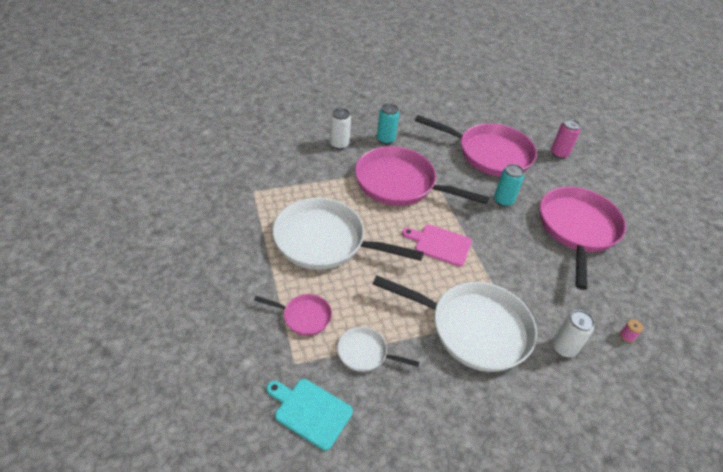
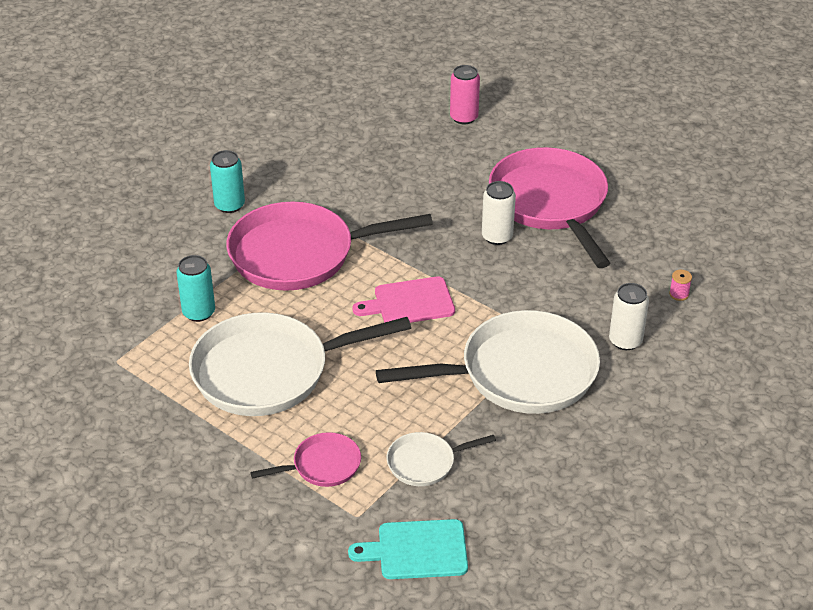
camera: 30 degrees left, 5 degrees down
(339, 144) = (173, 243): white can -> white can (497, 237)
(489, 154) = (379, 159): pink pan -> none
(503, 200) = (442, 211): turquoise can -> turquoise can (199, 312)

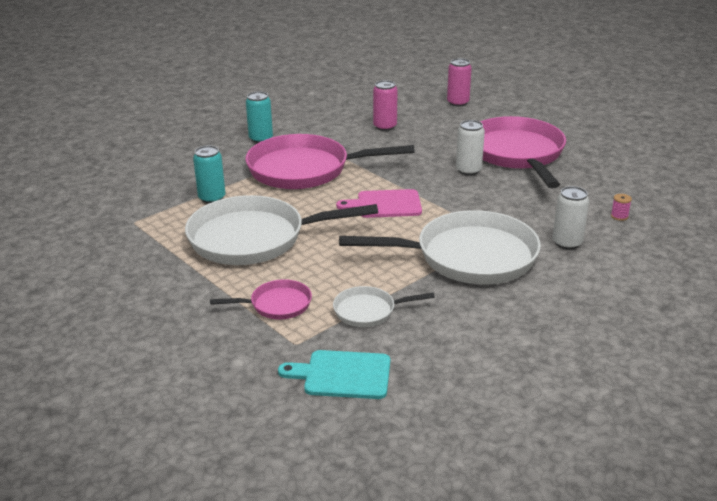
camera: 10 degrees right, 10 degrees down
(381, 169) = (385, 126): none -> pink can

